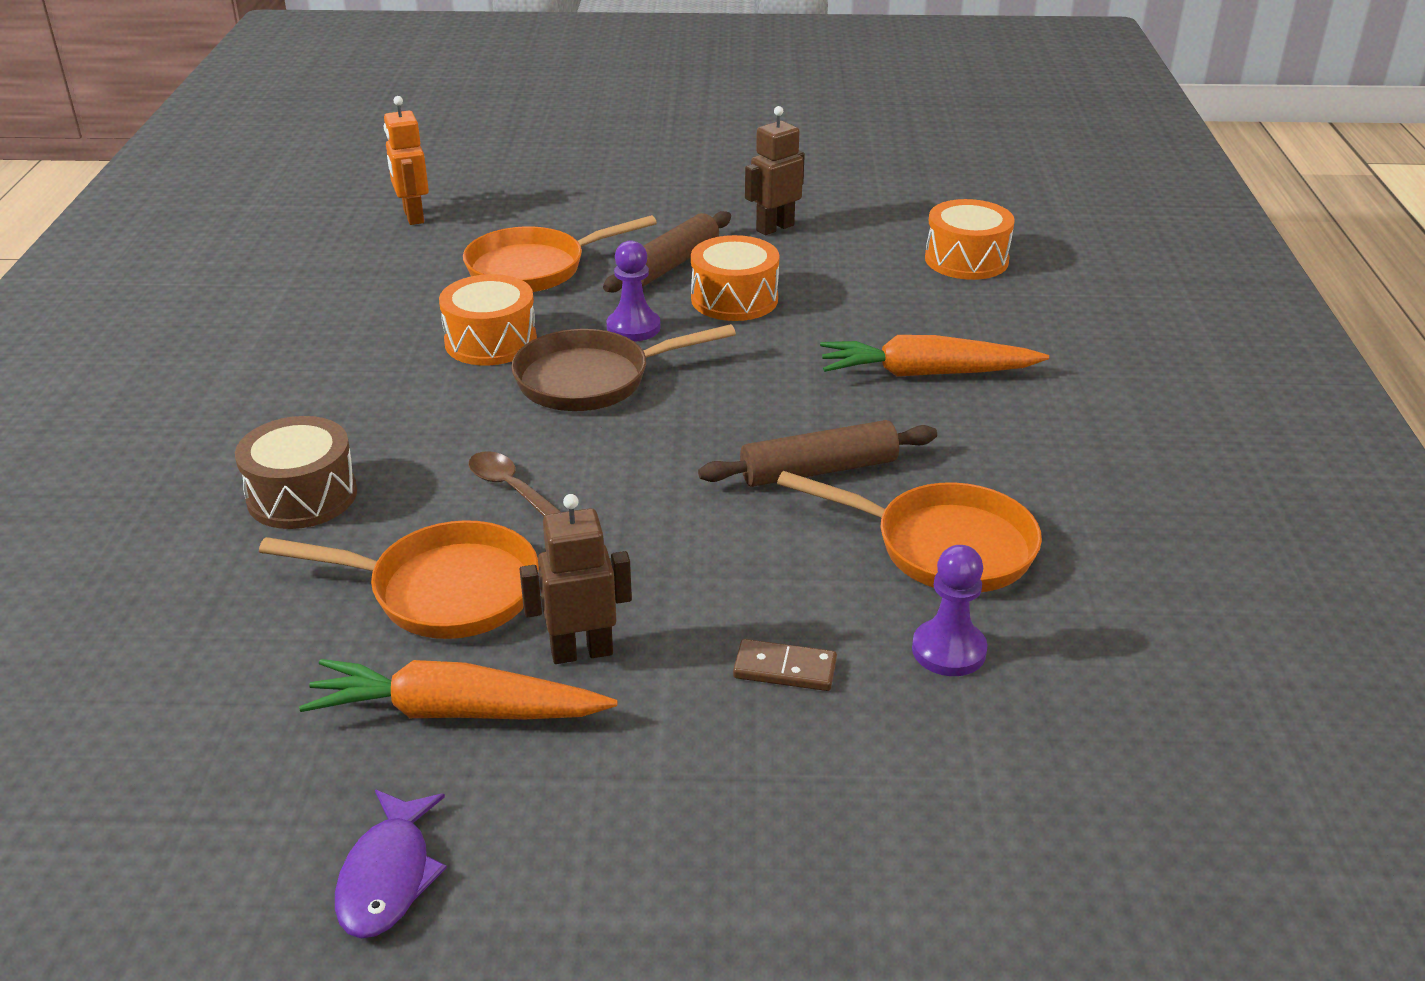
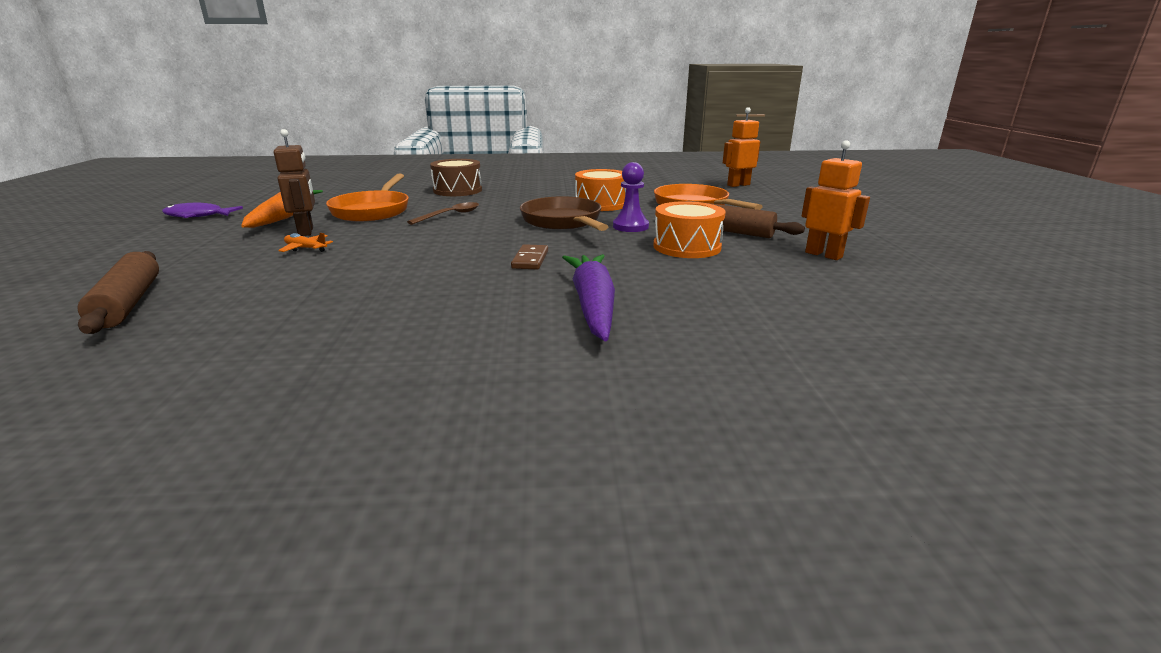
camera: 85 degrees right, 10 degrees down
(693, 627) = (306, 248): none -> orange plane
(774, 228) = (823, 255): brown robot -> orange robot
(785, 669) = (249, 267): brown domino -> brown domino (530, 259)
(818, 470) = (450, 272): brown rolling pin -> brown rolling pin (128, 303)
(926, 373) = (592, 305): orange carrot -> purple carrot
(943, 547) = (336, 307): orange pan -> none
(948, 650) = (219, 306): purple pawn -> none
(966, 260) = (845, 327): orange drum -> none

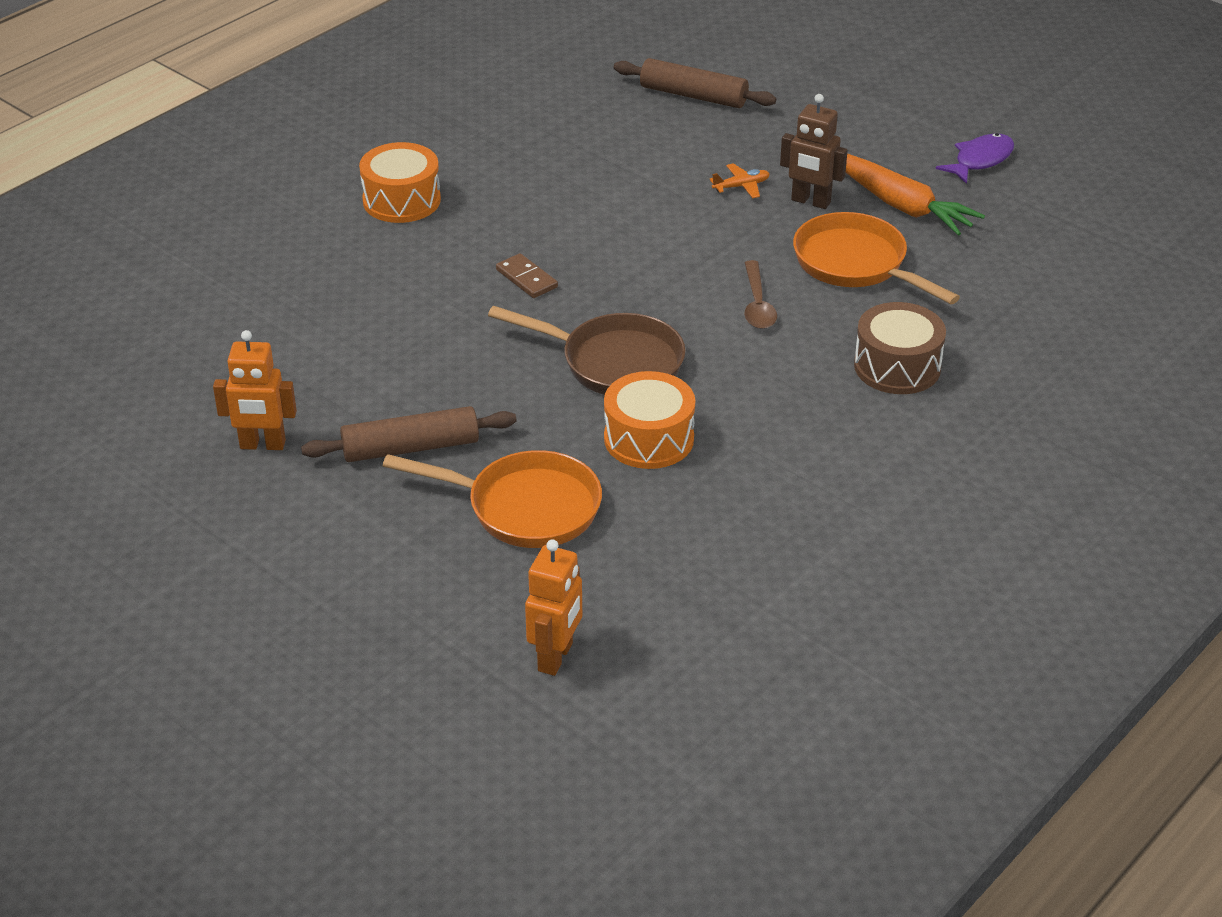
camera: 135 degrees right, 15 degrees up
(592, 305) = (390, 254): purple carrot -> none
(630, 226) = (526, 395): purple pawn -> none
(687, 247) = (415, 383): orange drum -> orange drum (401, 200)

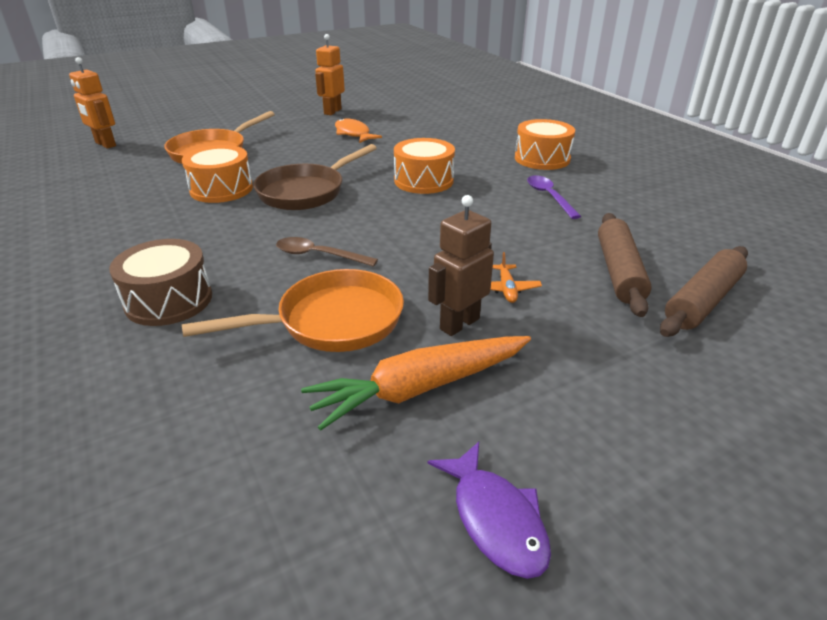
camera: 110 degrees right, 5 degrees down
(373, 386) = (353, 134): none -> orange fish
(411, 448) = (293, 135): brown rolling pin -> brown rolling pin (618, 272)
(524, 184) = (549, 196): none -> purple spoon
(527, 278) = (423, 181): brown domino -> orange drum

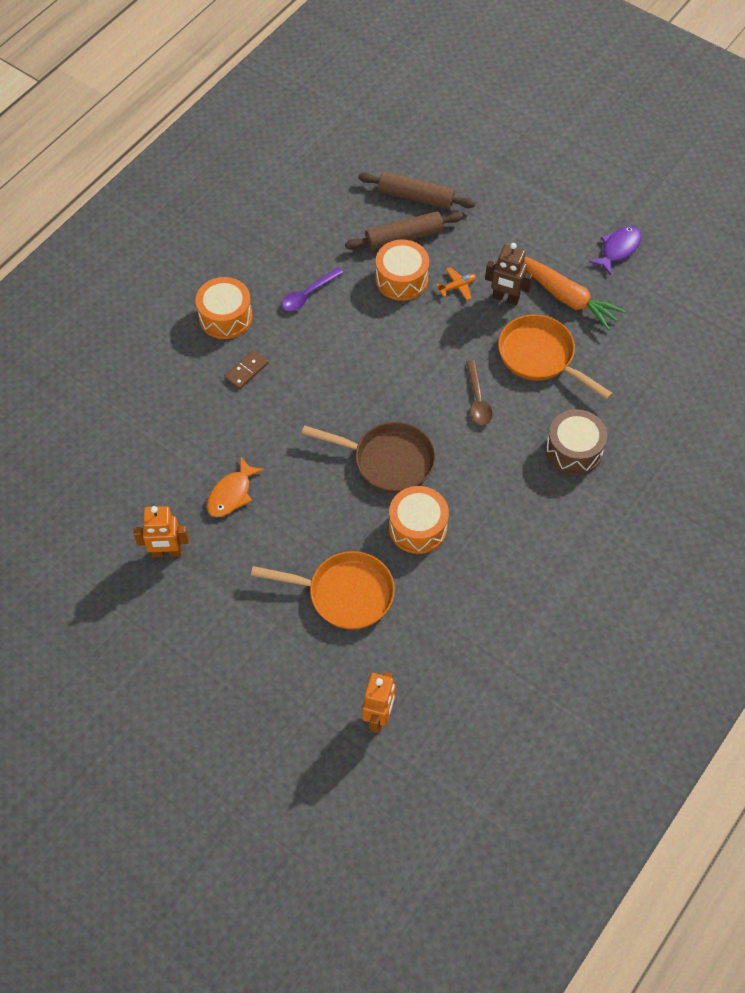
camera: 115 degrees left, 25 degrees up
(423, 181) = (321, 386): orange drum -> orange drum (401, 279)
(471, 156) = (246, 371): none -> brown domino

